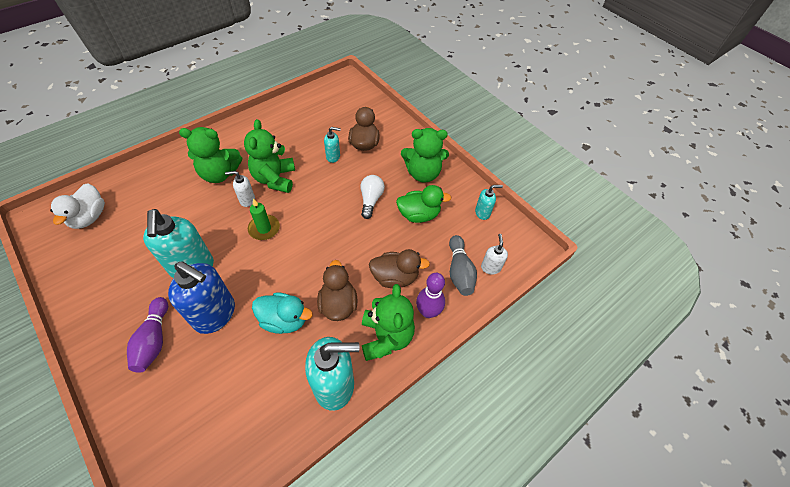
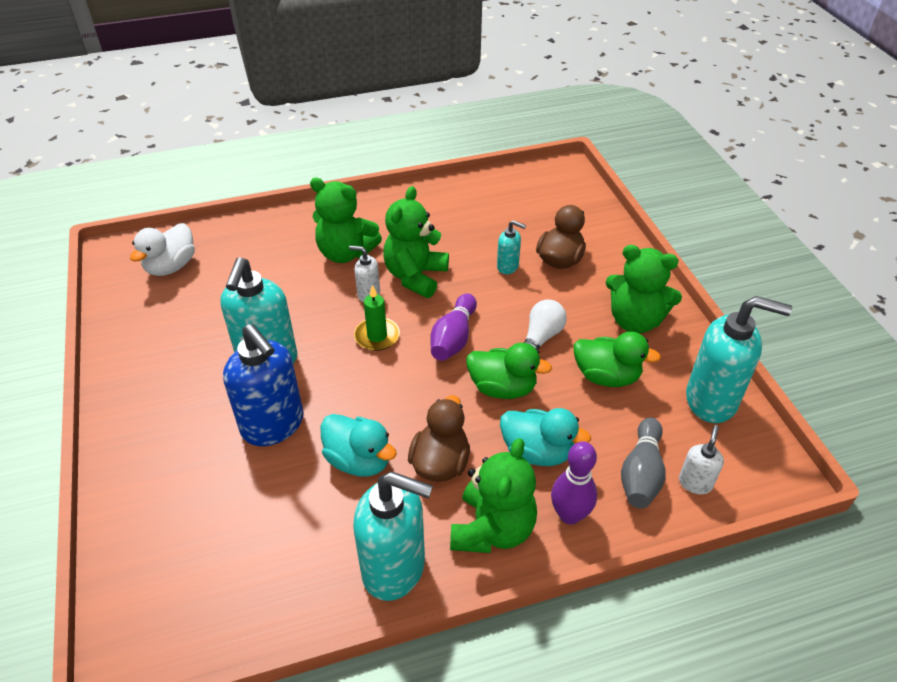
camera: 25 degrees right, 10 degrees down
(154, 340) = (188, 433): purple bowling pin -> purple bowling pin (453, 338)
(359, 241) = (502, 388): none -> green duck
(395, 277) = (537, 452): brown duck -> turquoise duck
(482, 213) = (712, 400): turquoise soap dispenser -> turquoise soap dispenser, size x2.07

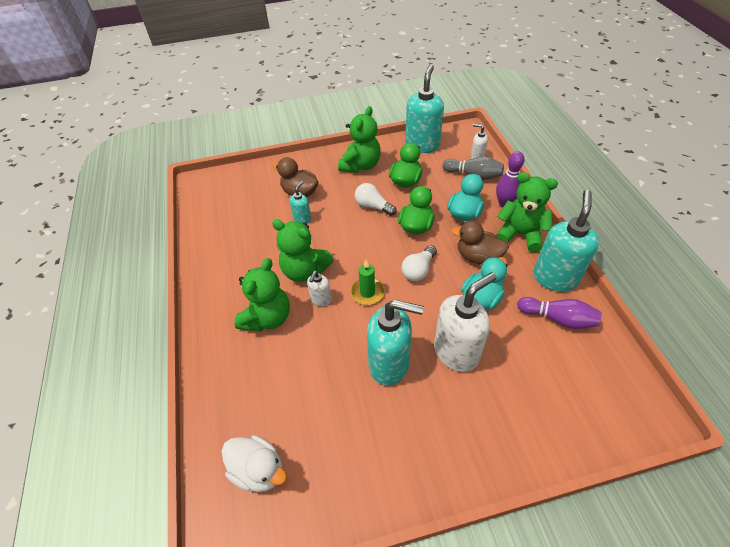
camera: 85 degrees left, 5 degrees up
(273, 425) = (456, 352): blue soap dispenser -> white soap dispenser
(414, 389) = (418, 270): none -> white light bulb
(453, 338) = (371, 249): purple bowling pin -> purple bowling pin (558, 318)

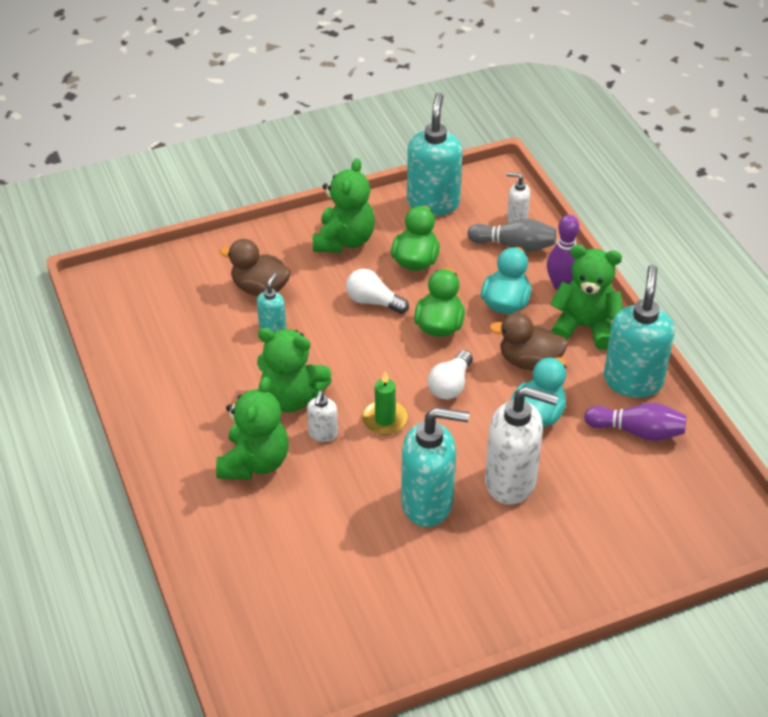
camera: 10 degrees left, 5 degrees down
(258, 470) = (287, 631): white duck -> none
(456, 352) = (511, 482): white soap dispenser -> white soap dispenser turned 60 degrees clockwise

